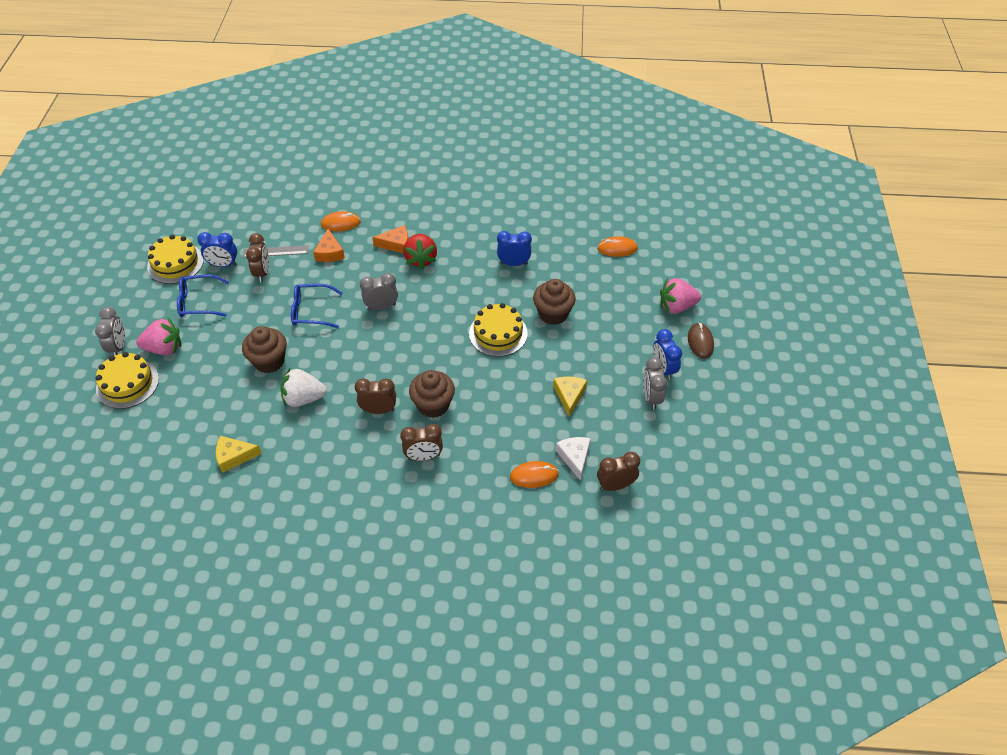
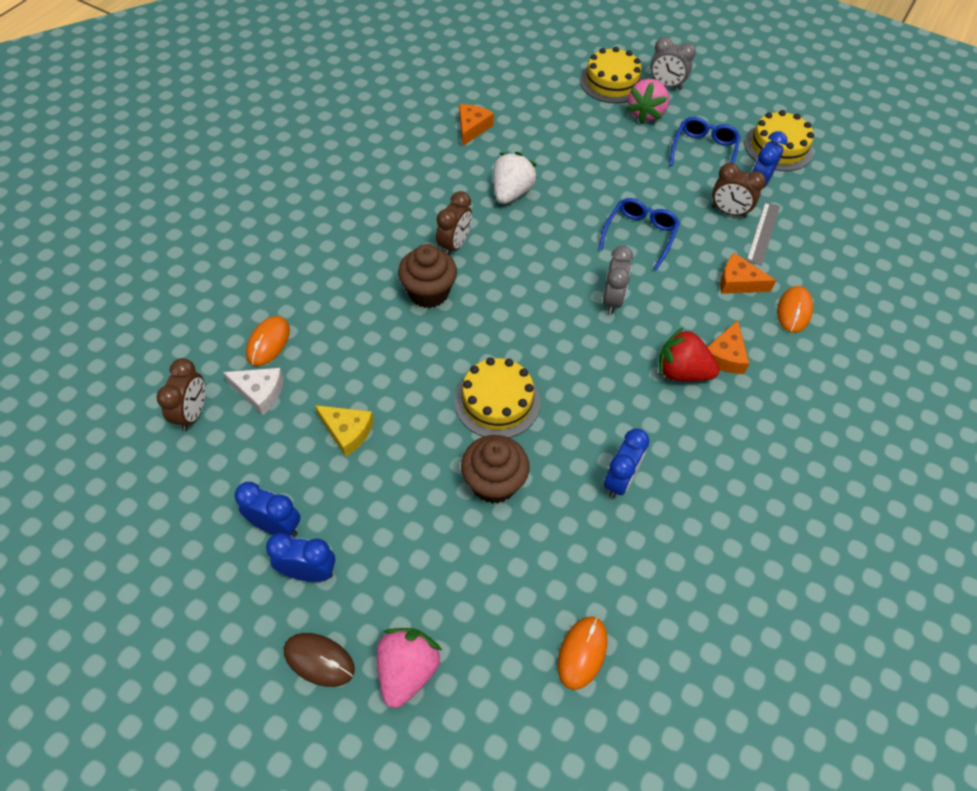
camera: 115 degrees right, 5 degrees up
(234, 456) = (472, 128): yellow cheese -> orange cheese
(269, 361) = (581, 181): brown cupcake -> none
(423, 456) = (367, 259): brown clock -> none
(651, 397) = (276, 526): grey clock -> blue clock

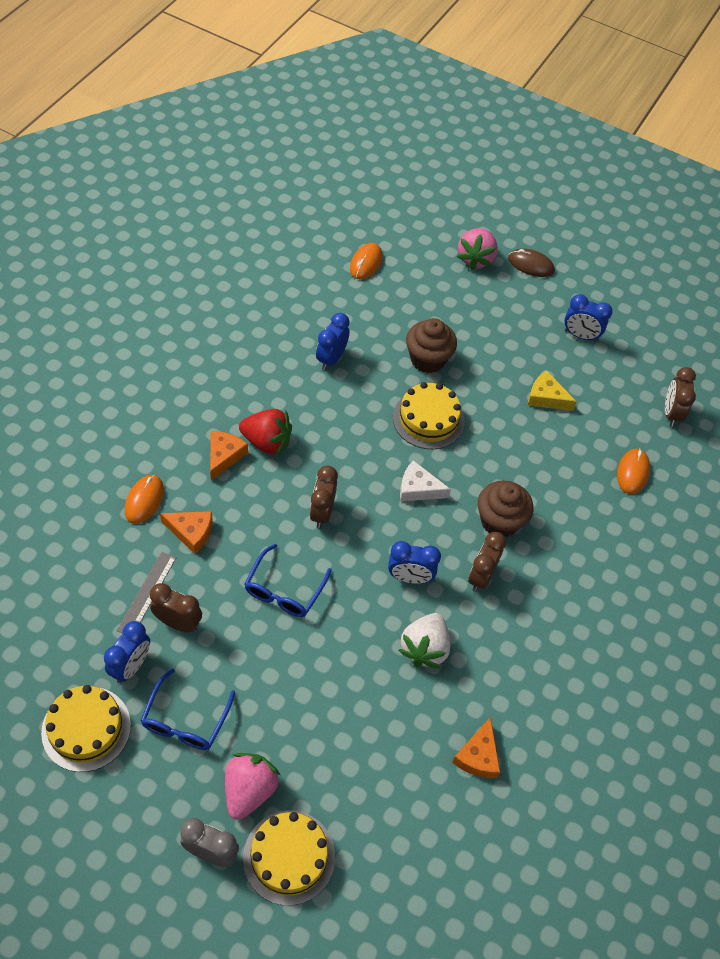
camera: 175 degrees right, 0 degrees up
(260, 392) = (625, 429): white cheese -> white cheese (418, 489)
(308, 572) = (550, 309): blue clock -> blue clock (410, 577)
(612, 300) = (322, 512): grey clock -> brown clock

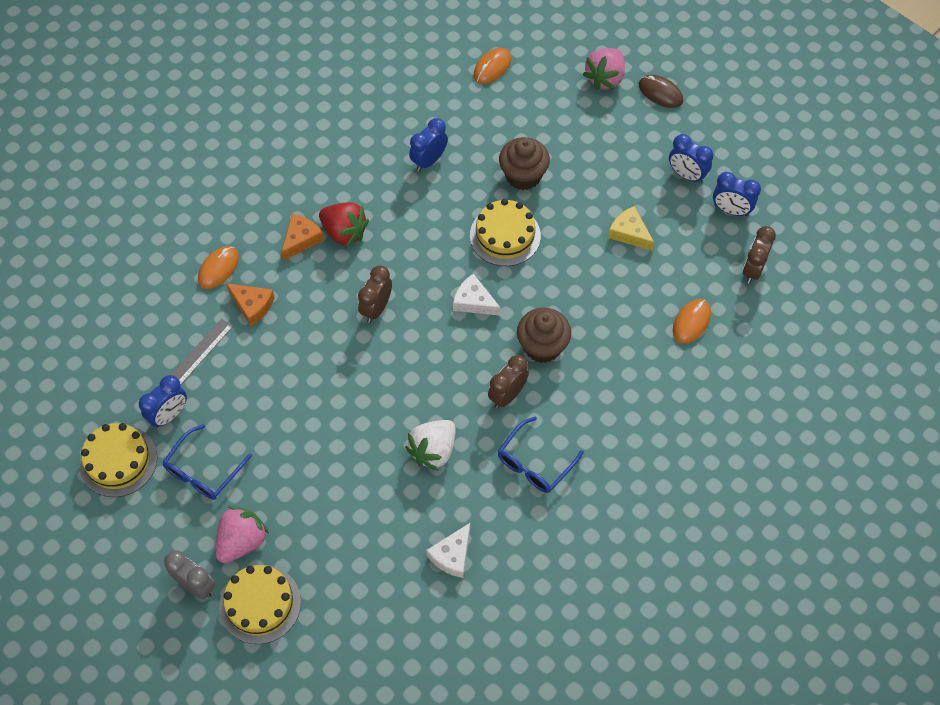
camera: 20 degrees right, 5 degrees up
(178, 623) = (219, 385): brown clock -> none
(284, 590) = (321, 373): blue glasses -> blue glasses (535, 463)
(410, 577) = (440, 383): blue clock -> blue clock (731, 210)
(478, 756) = (452, 555): orange cheese -> white cheese

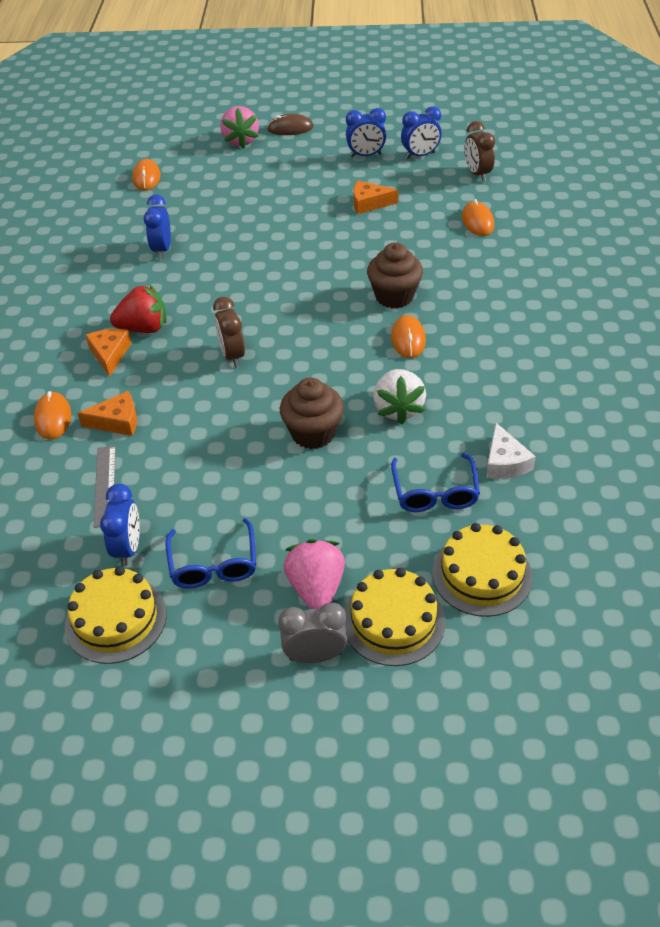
camera: 40 degrees left, 15 degrees down
(474, 301) = (307, 304): white cheese -> none
(505, 235) = (280, 255): yellow cake -> yellow cake (481, 574)
(507, 395) = (408, 339): brown clock -> orange mouse
(523, 176) = (249, 218): brown cupcake -> brown cupcake (313, 433)
(535, 463) = (484, 363): blue glasses -> blue glasses (435, 492)
(629, 233) = (369, 203): yellow cheese -> orange cheese

